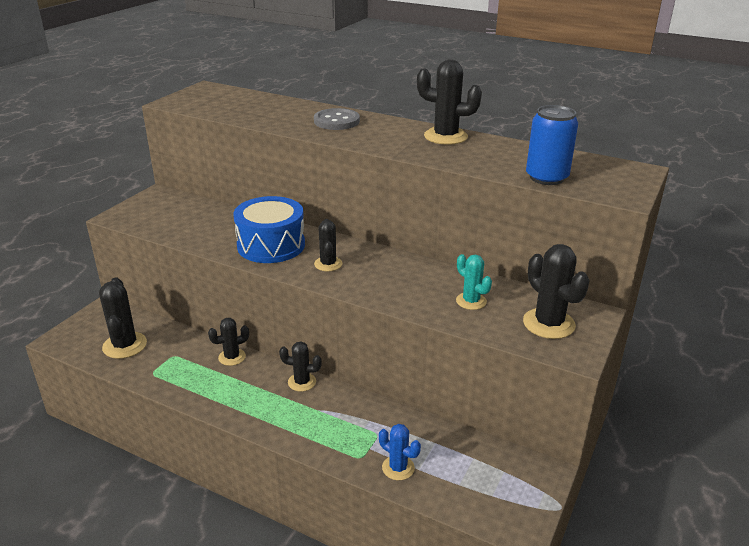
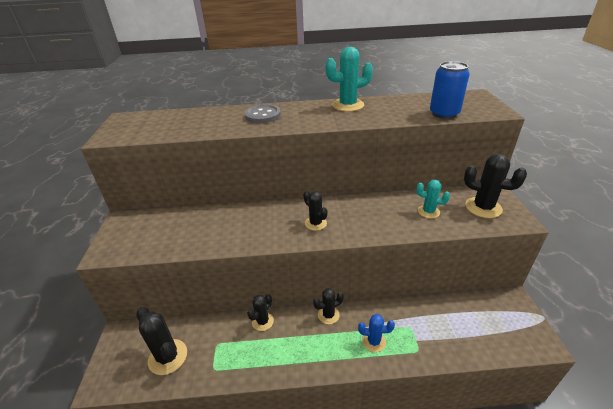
camera: 30 degrees left, 5 degrees up
(271, 245) = (260, 226): blue drum -> none
(398, 468) = (445, 344): blue cactus -> blue cactus (374, 341)
(445, 136) = (348, 105): black cactus -> turquoise cactus

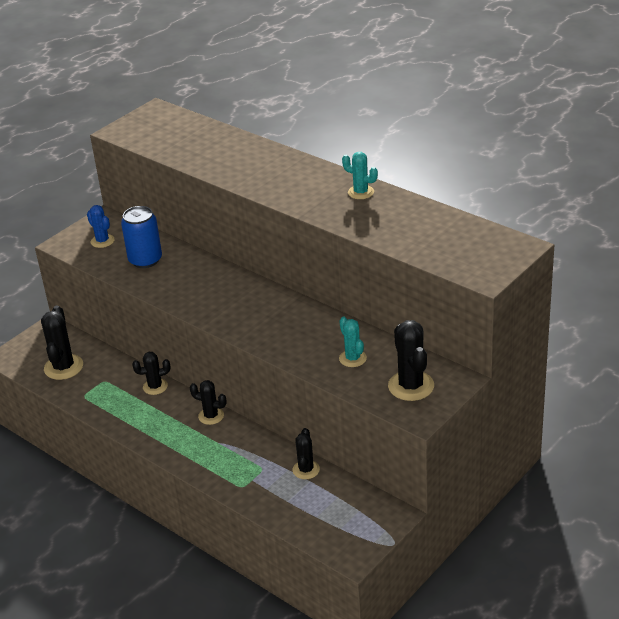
camera: 45 degrees right, 0 degrees up
(263, 115) = (265, 166): grey button -> none
(315, 223) = (239, 310): black cactus -> black cactus (306, 470)
(348, 105) = (361, 192): turquoise cactus -> turquoise cactus, size x0.62
(374, 341) = (218, 457): blue cactus -> blue cactus (102, 241)
(444, 114) = (427, 251): blue can -> blue can (145, 260)

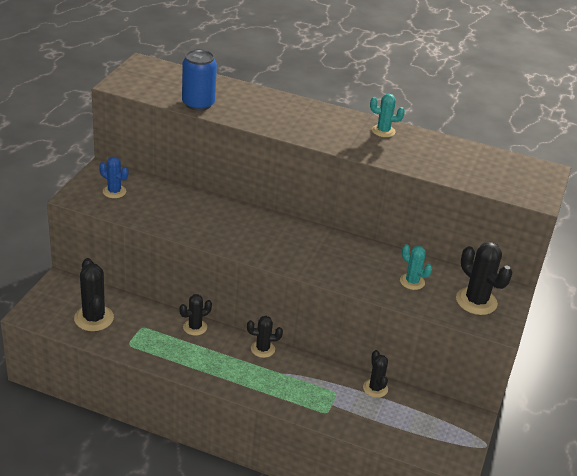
camera: 25 degrees left, 0 degrees up
(145, 260) = (167, 207): blue can -> blue can (198, 104)

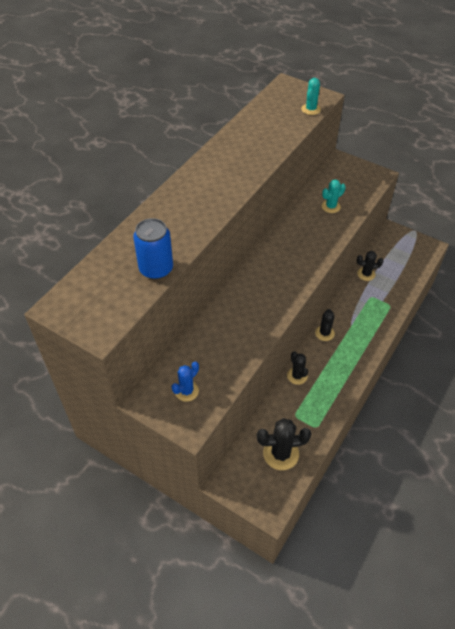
camera: 75 degrees left, 15 degrees up
(383, 131) = (223, 153): turquoise cactus -> turquoise cactus (311, 109)
(476, 301) = (352, 179): black cactus -> none

